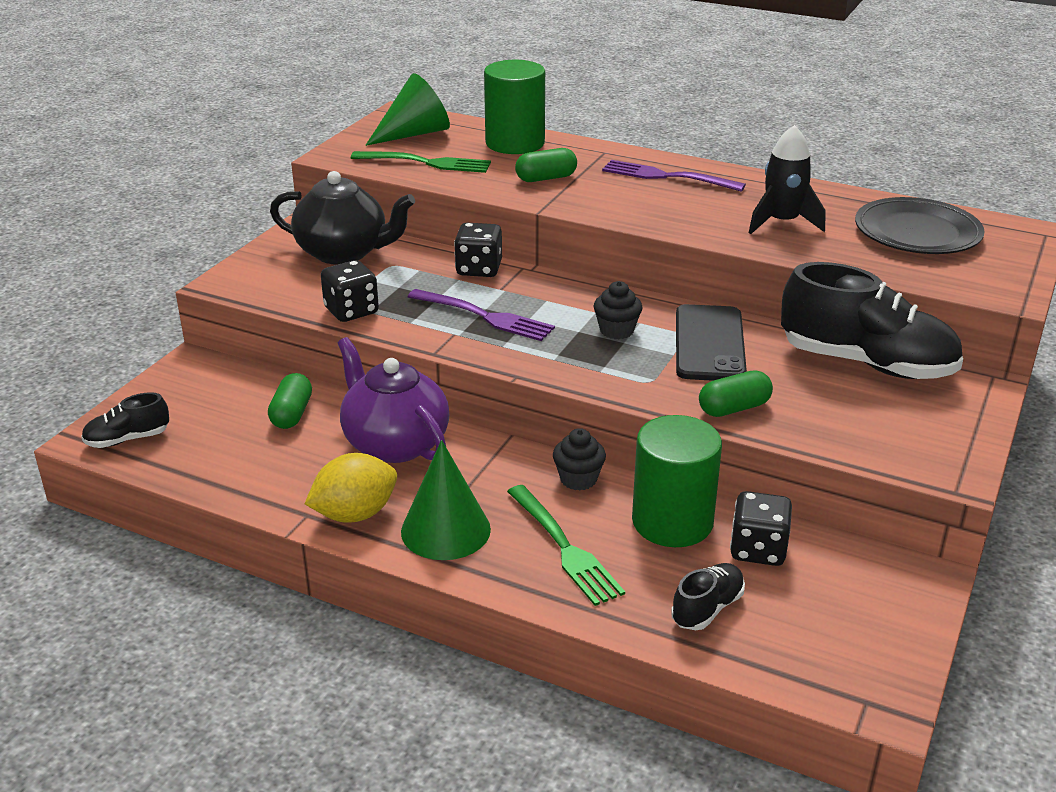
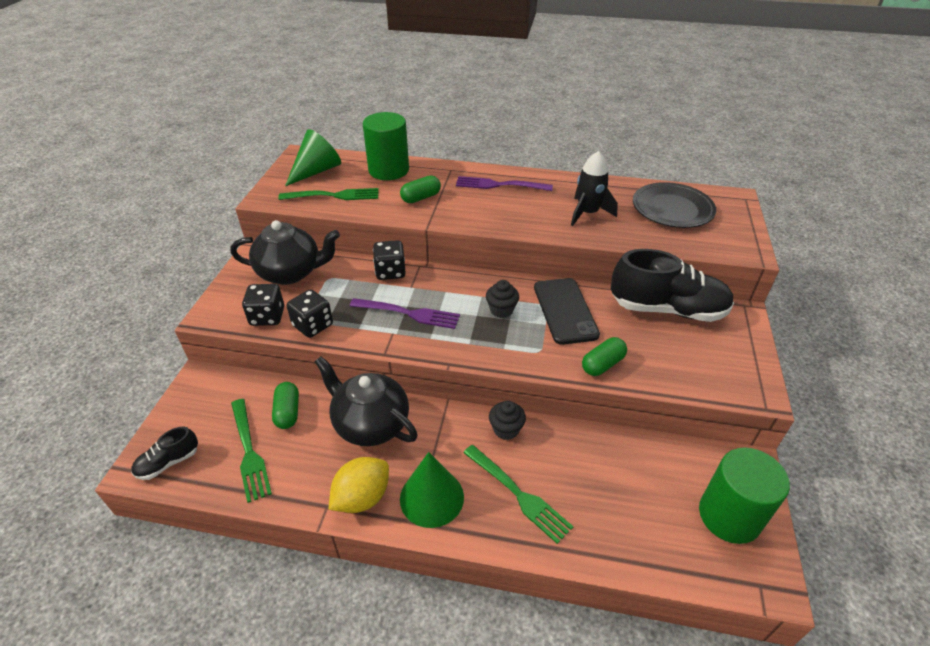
camera: 15 degrees left, 10 degrees up
(229, 445) = (249, 452): none -> green fork
(395, 443) = (370, 424): purple teapot -> black teapot
(672, 522) = (580, 454): green cylinder -> green cylinder (729, 516)
(707, 608) = (630, 527): black shoe -> none
(758, 549) = (642, 466): black dice -> black dice (267, 317)

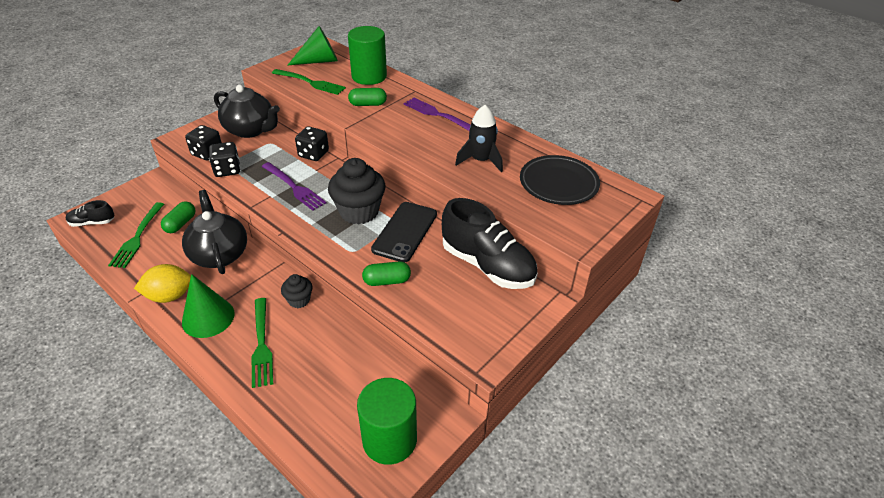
camera: 30 degrees right, 0 degrees up
(501, 310) = (359, 211): black cupcake -> black cupcake, size x1.93

